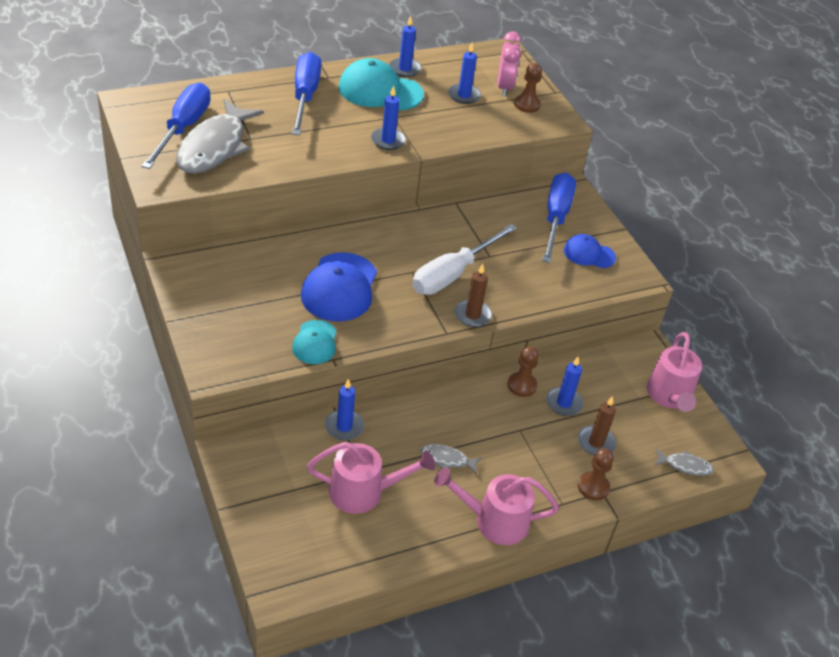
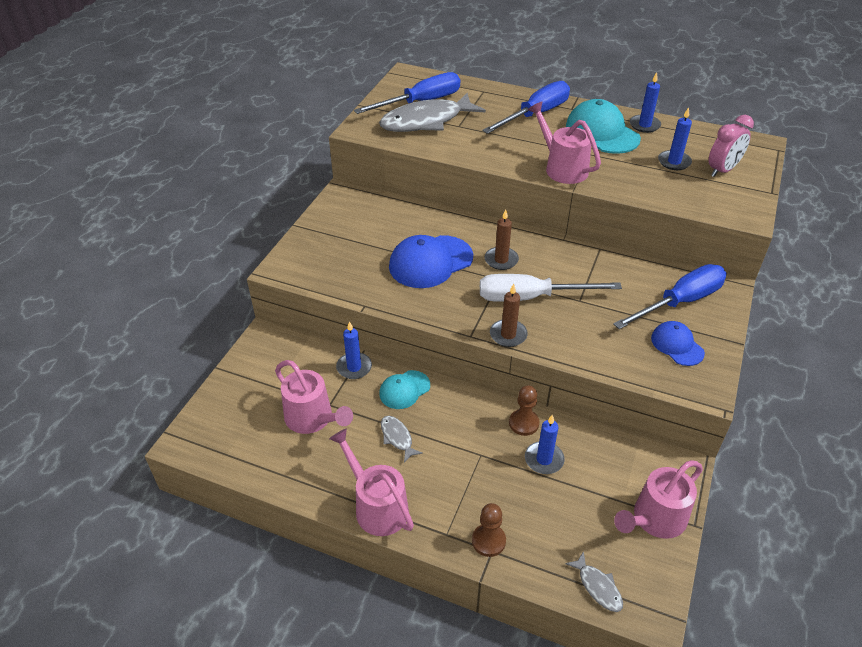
camera: 50 degrees right, 0 degrees up
(315, 342) = (366, 288): turquoise cap -> turquoise cap (404, 390)
(388, 140) = (562, 168): blue candle -> pink watering can
(527, 105) = (727, 191): brown pawn -> none
(596, 442) = (535, 508): brown candle -> brown candle (501, 260)

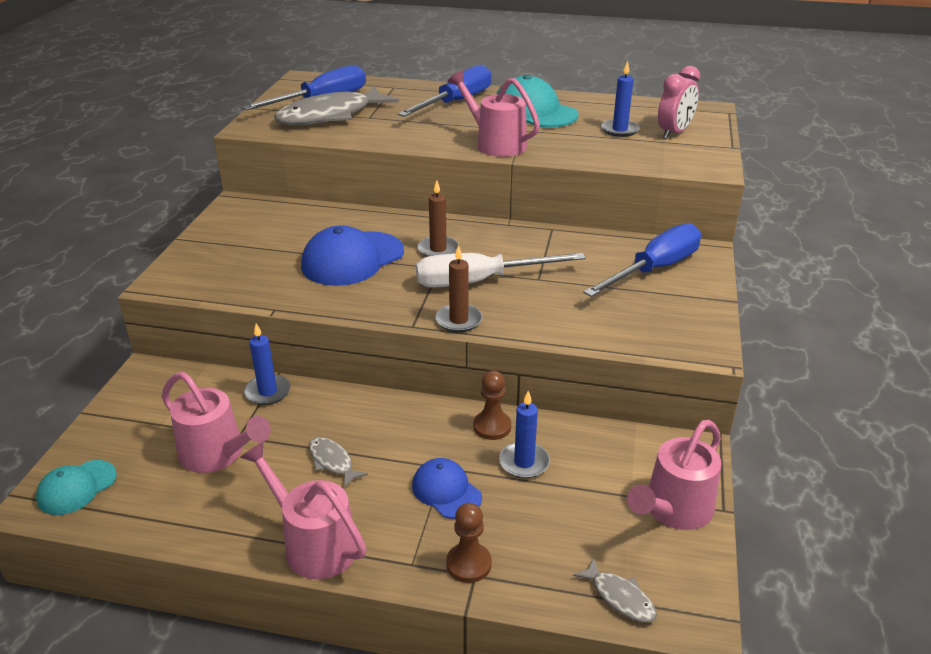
camera: 10 degrees left, 10 degrees down
(404, 390) = (335, 408): turquoise cap -> turquoise cap (77, 487)
(644, 125) = (580, 103): blue candle -> none
(677, 345) = (661, 310): blue cap -> blue cap (446, 491)

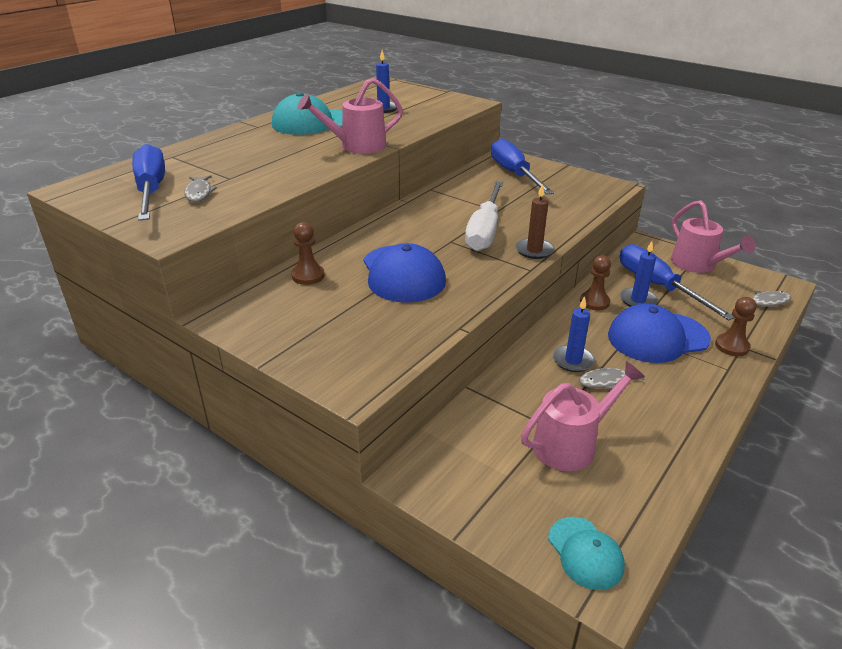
camera: 65 degrees left, 0 degrees up
(268, 392) = (493, 398): blue candle -> blue candle (573, 360)
(313, 543) = (699, 409): pink watering can -> none
(318, 218) = (308, 276): none -> brown pawn
(330, 116) = (199, 193): grey fish -> grey fish, size x0.44
(438, 249) = (421, 235): brown candle -> none
(446, 491) = (657, 337): blue cap -> blue cap, size x1.73
(456, 102) = (250, 141): blue screwdriver -> blue screwdriver (657, 286)
(674, 133) = (408, 98): pink clock -> none

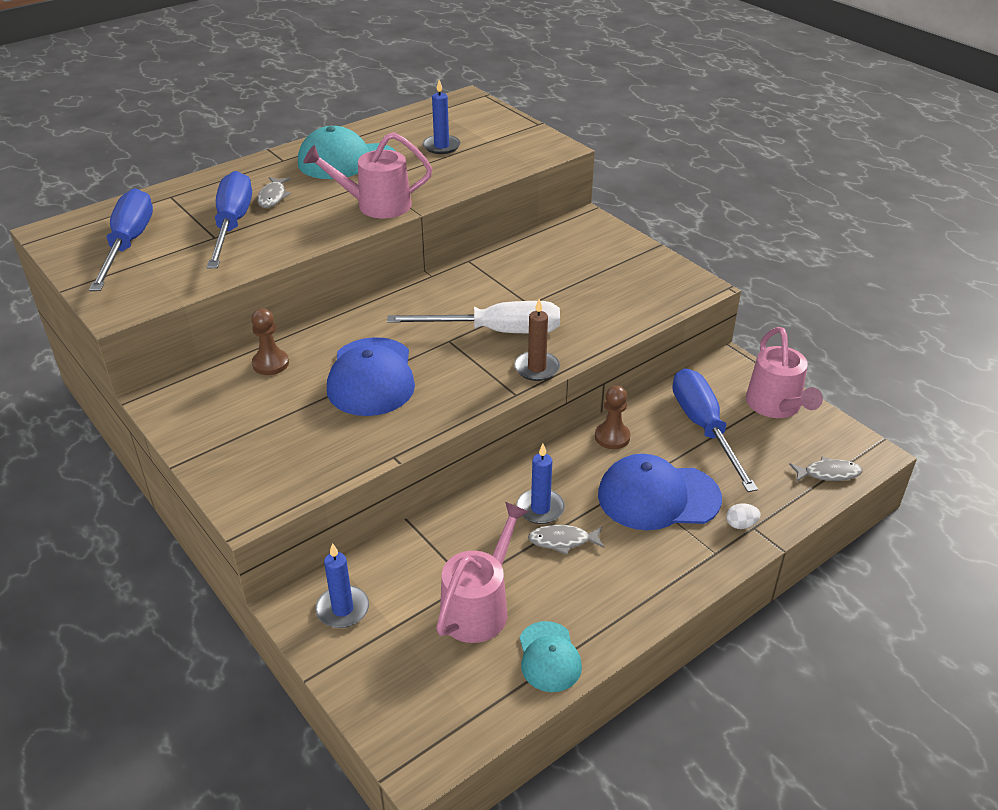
camera: 15 degrees right, 5 degrees up
(199, 193) = (174, 254): grey fish -> grey fish (273, 197)
(484, 231) = (496, 331): white screwdriver -> white screwdriver turned 120 degrees counterclockwise
(514, 174) = (584, 250): blue screwdriver -> blue screwdriver (232, 225)
(572, 444) = (479, 606): pink watering can -> pink watering can turned 45 degrees counterclockwise
(585, 553) = (424, 723): turquoise cap -> turquoise cap (549, 657)
(638, 300) = (666, 443): blue candle -> blue candle (342, 609)
(731, 346) = (740, 524): brown pawn -> white egg

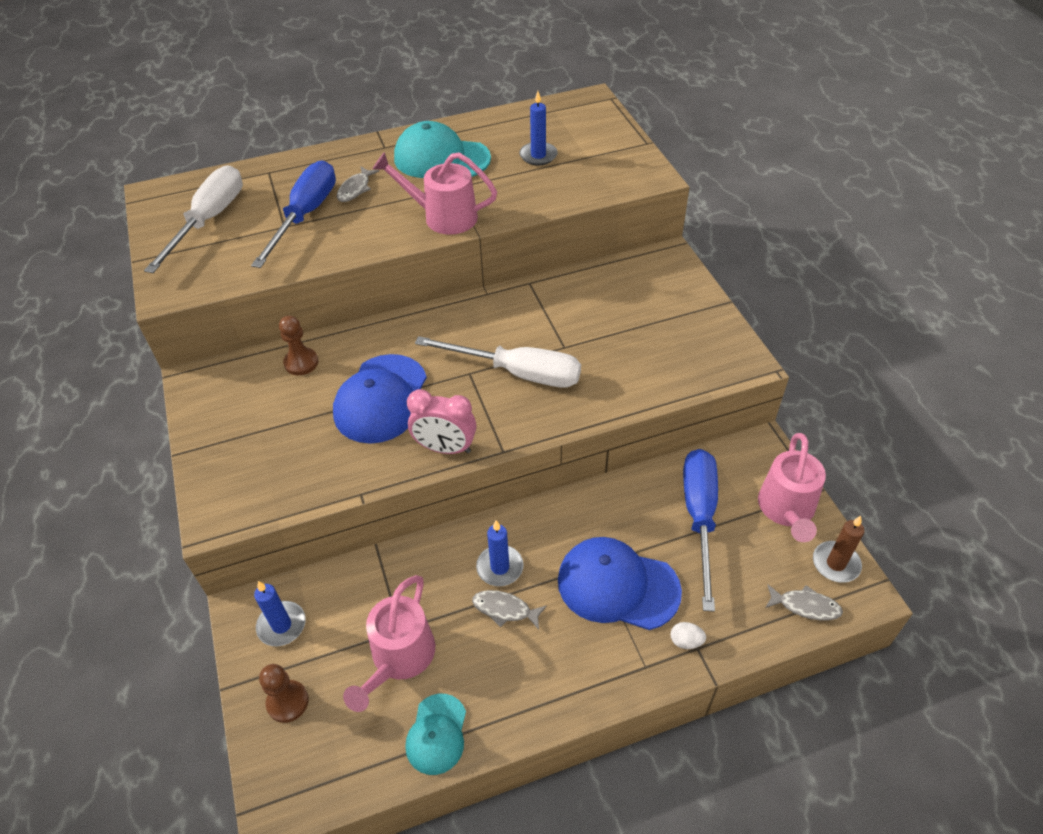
camera: 20 degrees right, 10 degrees up
(128, 244) = (209, 220): blue screwdriver -> white screwdriver
(458, 403) = (445, 448): none -> pink clock
(479, 606) = (399, 659): pink watering can -> pink watering can turned 150 degrees clockwise
(536, 368) = (537, 425): brown candle -> brown candle (835, 563)
(612, 437) = (603, 504): brown pawn -> brown pawn (287, 702)

